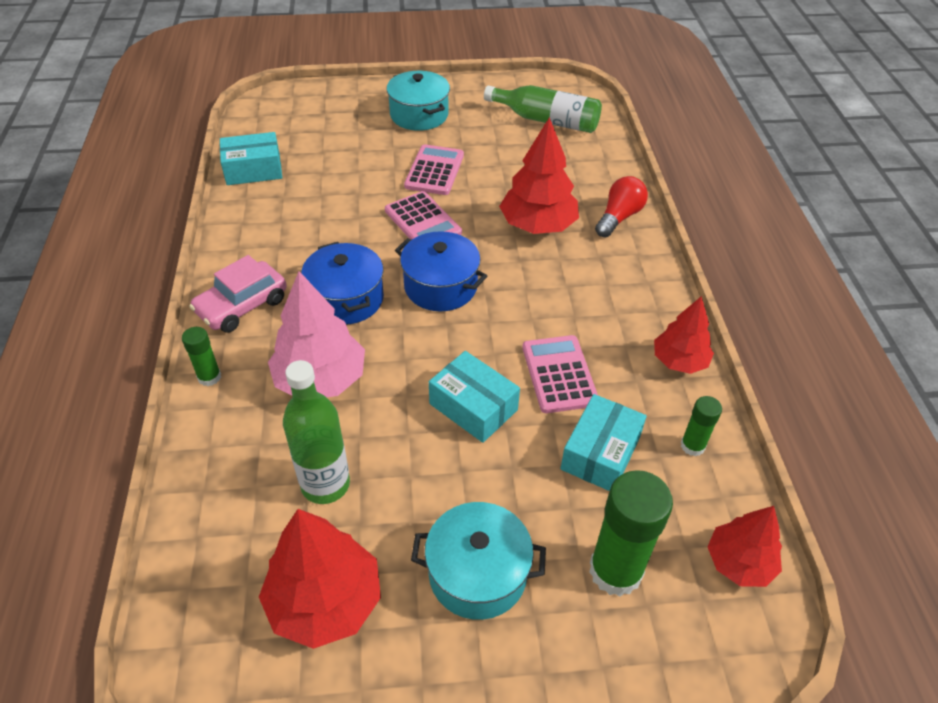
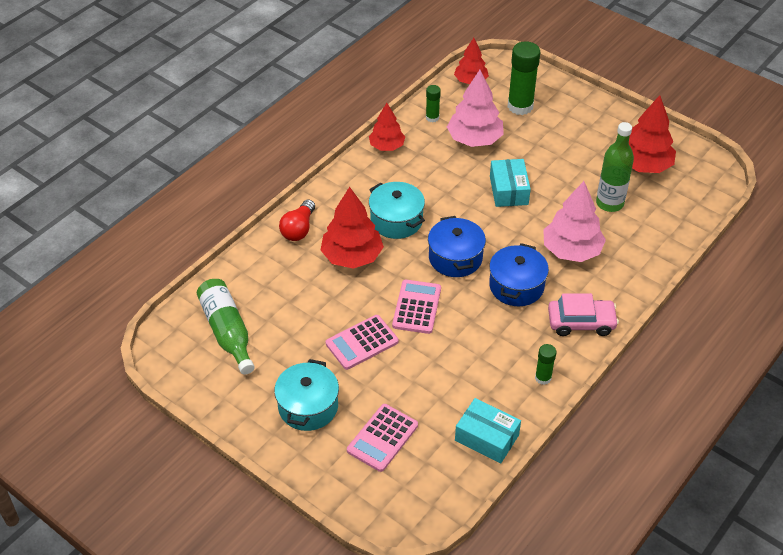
camera: 135 degrees left, 0 degrees up
(209, 377) = (630, 289): green glue stick -> green glue stick (543, 378)
(477, 573) = (574, 137): turquoise pot -> turquoise pot (396, 220)
(559, 374) = (450, 177): pink calculator -> pink calculator (382, 438)
(600, 453) = (474, 139): turquoise box -> pink tree
(619, 217) = (298, 229): red light bulb -> red light bulb turned 60 degrees counterclockwise

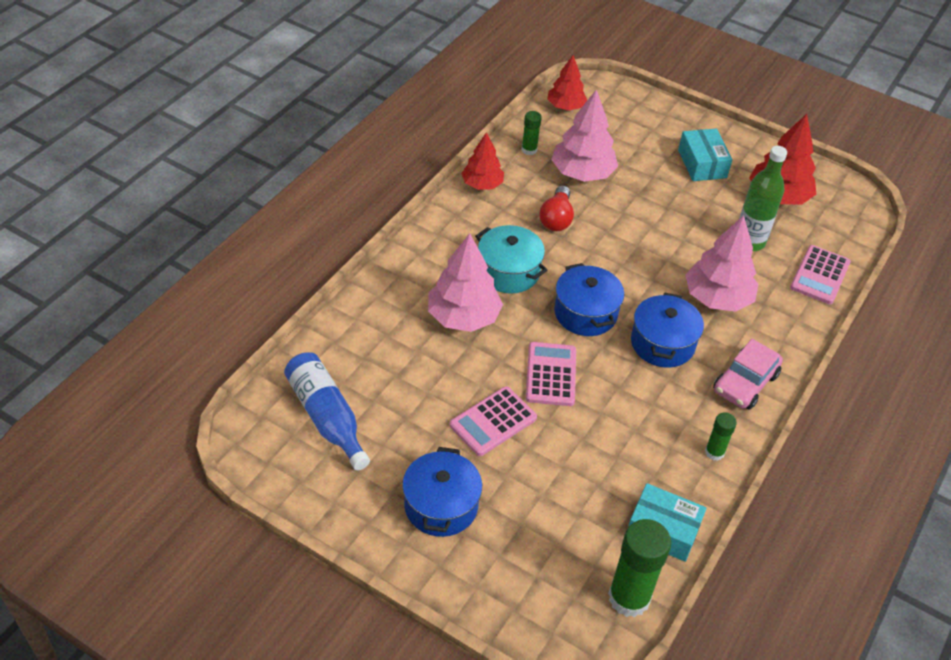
camera: 10 degrees left, 0 degrees up
(227, 331) = (326, 417): green bottle -> blue bottle
(298, 229) = (394, 287): red light bulb -> red light bulb (556, 218)
(308, 407) = (441, 506): turquoise pot -> blue pot
(352, 256) = (463, 317): red tree -> pink tree
(382, 438) = (538, 539): pink calculator -> pink calculator (820, 275)
(509, 190) = (632, 231): turquoise box -> turquoise box (702, 164)
(520, 106) = (627, 134): green glue stick -> green glue stick (629, 598)
(581, 322) = (745, 383): pink car -> pink car turned 135 degrees clockwise

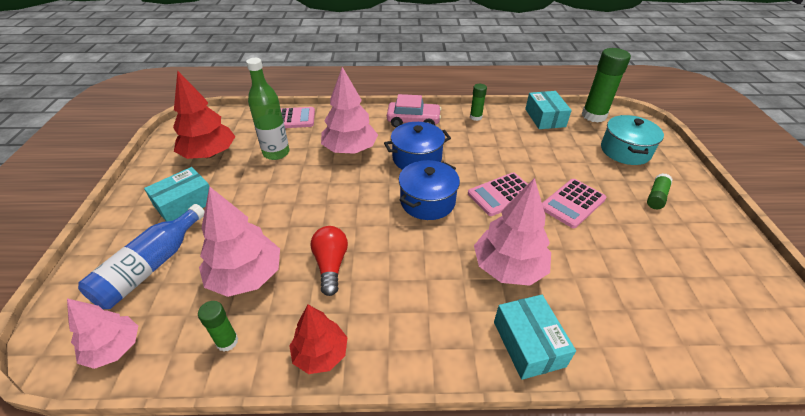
camera: 120 degrees left, 5 degrees down
(326, 417) = (701, 296): blue bottle -> blue bottle (151, 266)
(395, 282) = (528, 343): none -> turquoise box
(441, 506) = (656, 196): blue pot -> green glue stick
(493, 422) = (572, 203): pink calculator -> pink calculator turned 120 degrees clockwise
(508, 272) = (429, 265): turquoise pot -> turquoise pot (625, 151)
(556, 218) = (331, 265): red light bulb -> red light bulb turned 75 degrees counterclockwise
(565, 106) = (114, 348): red tree -> pink tree

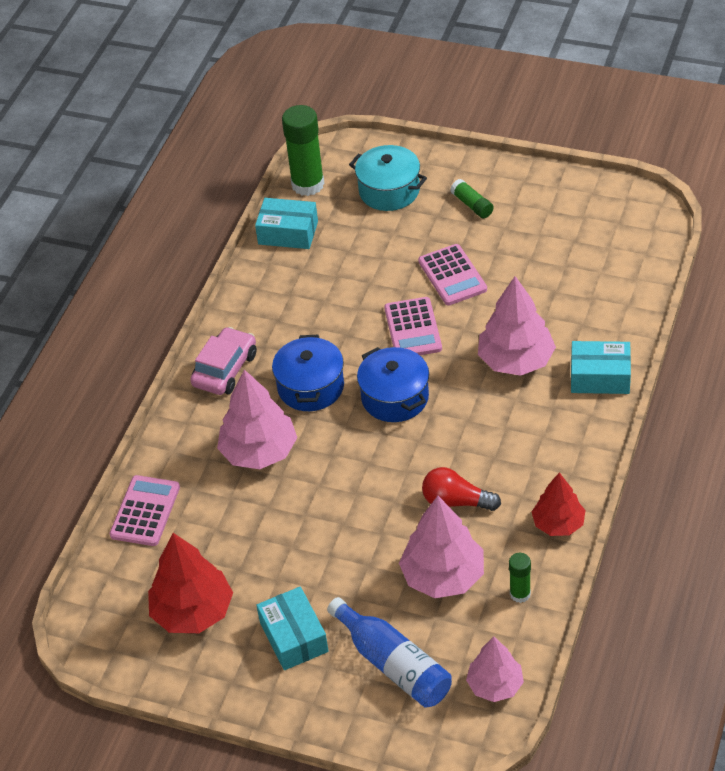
camera: 65 degrees left, 5 degrees up
(276, 153) = (227, 534): green bottle -> none
(475, 117) = (250, 301): green glue stick -> none

